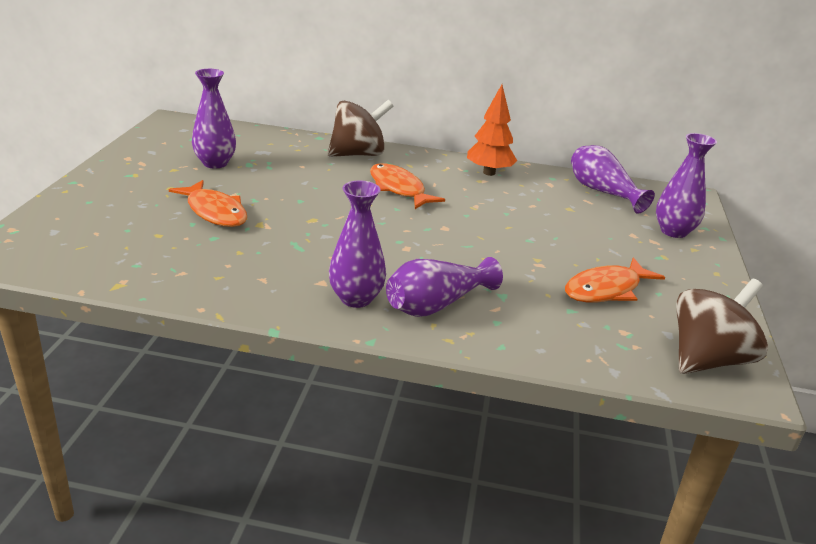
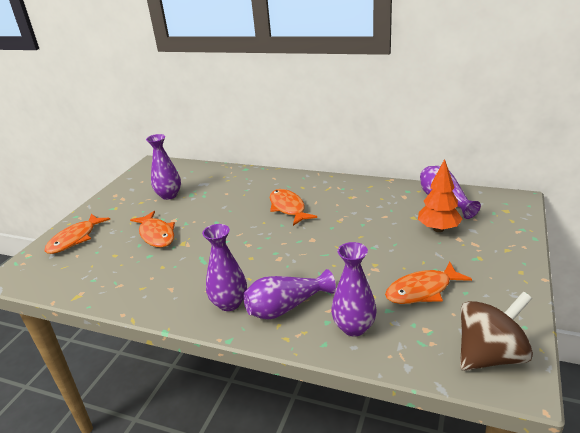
camera: 15 degrees right, 0 degrees up
(84, 212) = (75, 239): none -> orange fish
(358, 154) = (268, 181): brown spinning top -> none
(489, 173) = (359, 189): orange tree -> orange tree (438, 229)
(673, 231) = (494, 234): purple vase -> purple vase (354, 327)

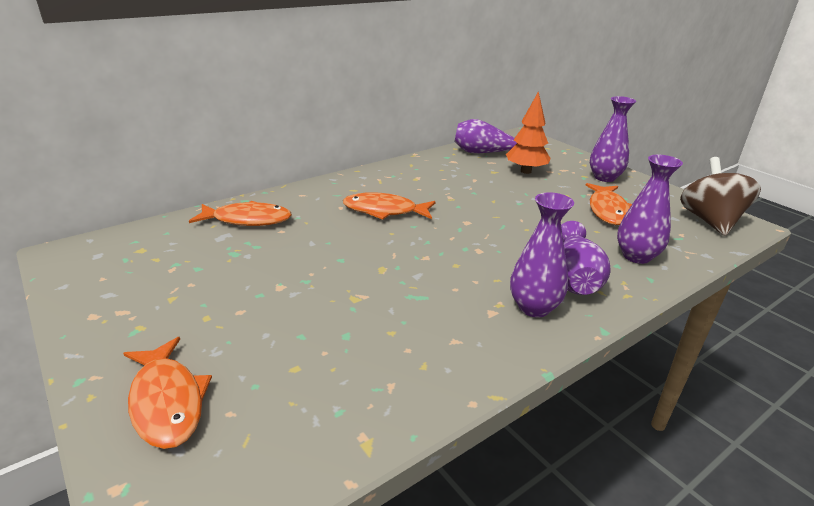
camera: 60 degrees left, 0 degrees up
(156, 235) = (298, 312): orange fish -> orange fish (248, 220)
(169, 195) = (201, 269): purple vase -> purple vase (604, 177)

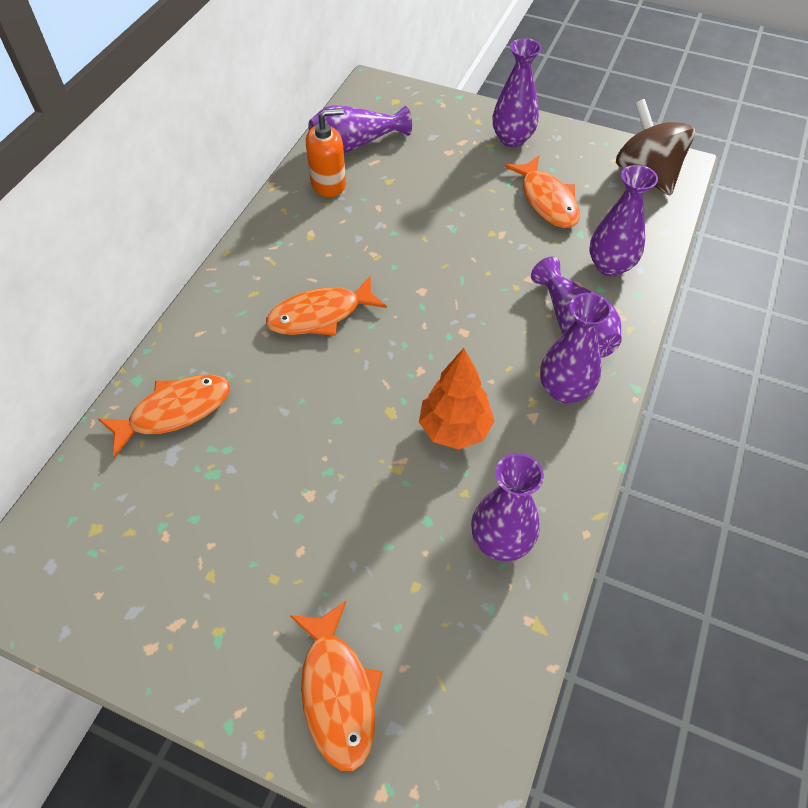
camera: 30 degrees left, 25 degrees up
(167, 402) = (337, 692): orange fish -> orange fish turned 45 degrees clockwise
(392, 372) = (501, 540): none -> purple vase
(451, 162) = (328, 184): none -> orange soap dispenser
(526, 171) = (424, 164): orange tree -> orange tree (455, 429)

